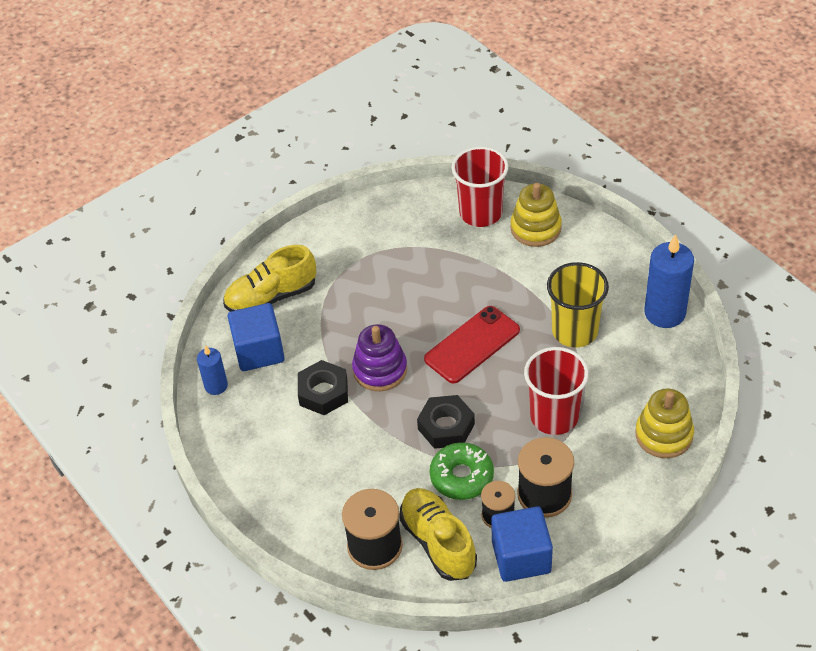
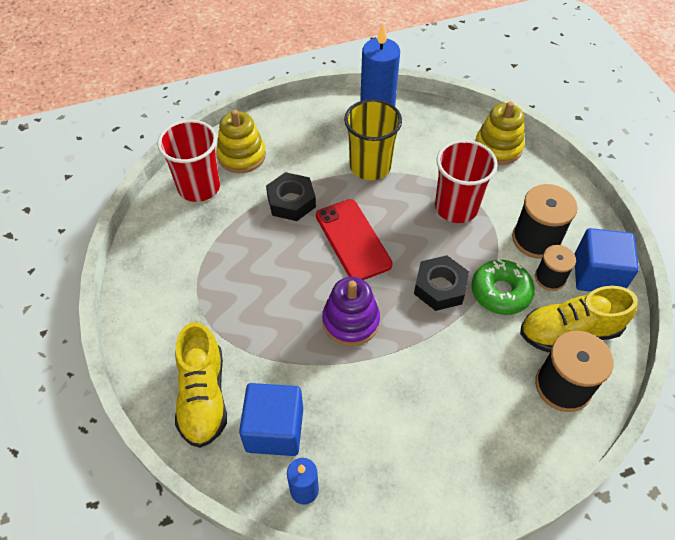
camera: 75 degrees left, 5 degrees up
(323, 392) = (359, 380): black nut -> black nut (291, 201)

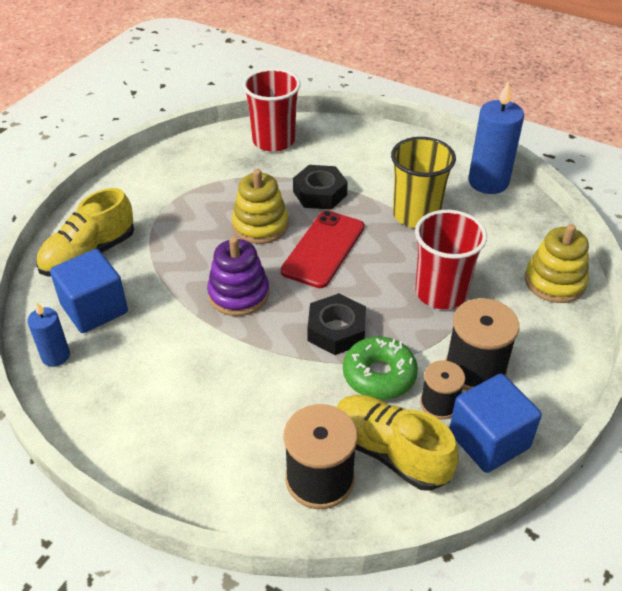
camera: 50 degrees right, 10 degrees down
(241, 156) = (332, 142): yellow stacking toy -> yellow stacking toy (260, 225)

